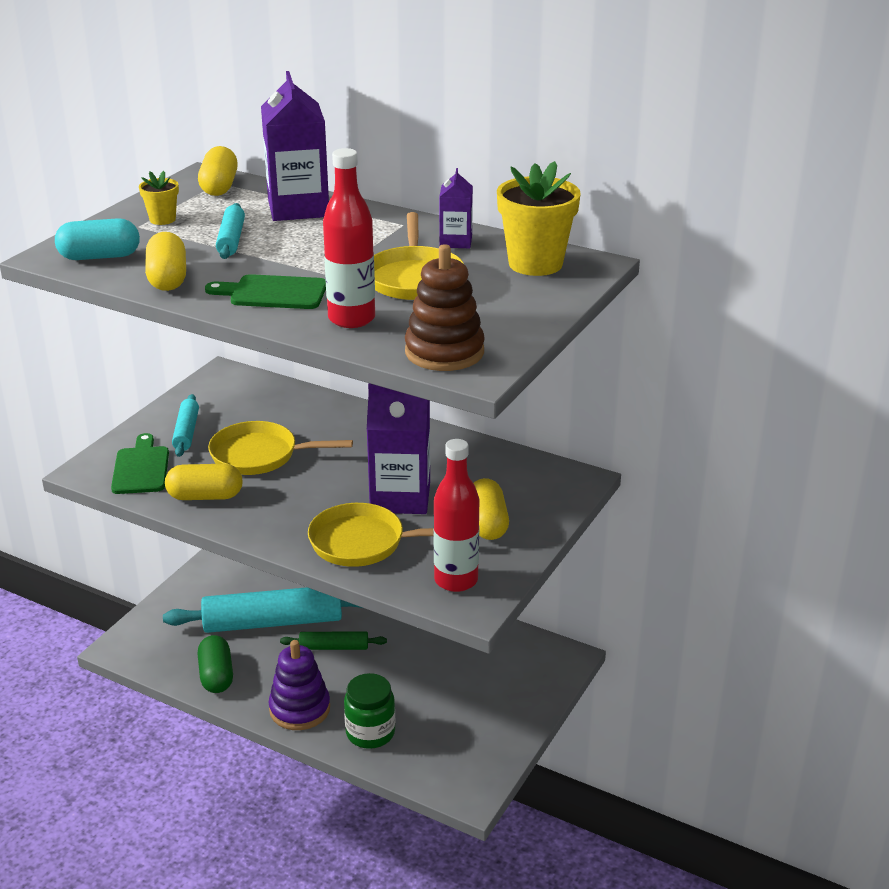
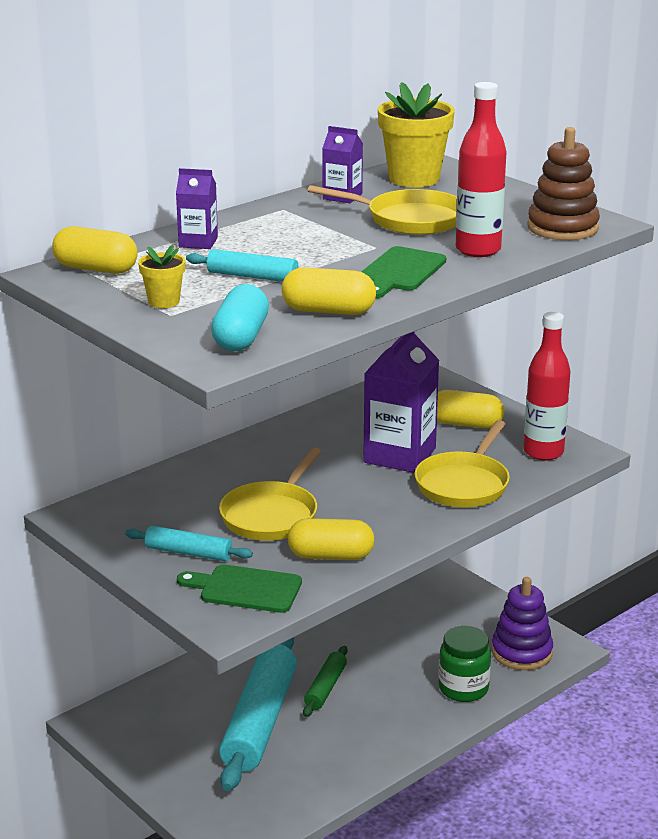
camera: 70 degrees left, 5 degrees down
(205, 496) = (331, 556): yellow capsule -> yellow capsule turned 75 degrees clockwise
(216, 676) = (326, 775): green capsule -> none
(298, 208) = (198, 242): purple carton -> purple carton, size x0.52
(299, 709) = (408, 726): purple stacking toy -> purple stacking toy (521, 652)

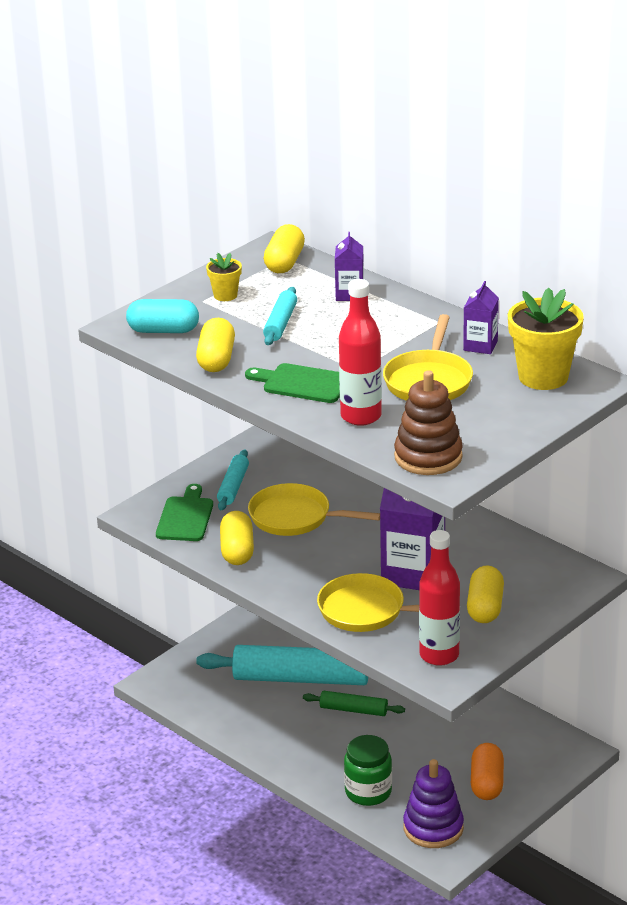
camera: 85 degrees right, 5 degrees up
(457, 615) = (487, 783): none -> orange capsule

